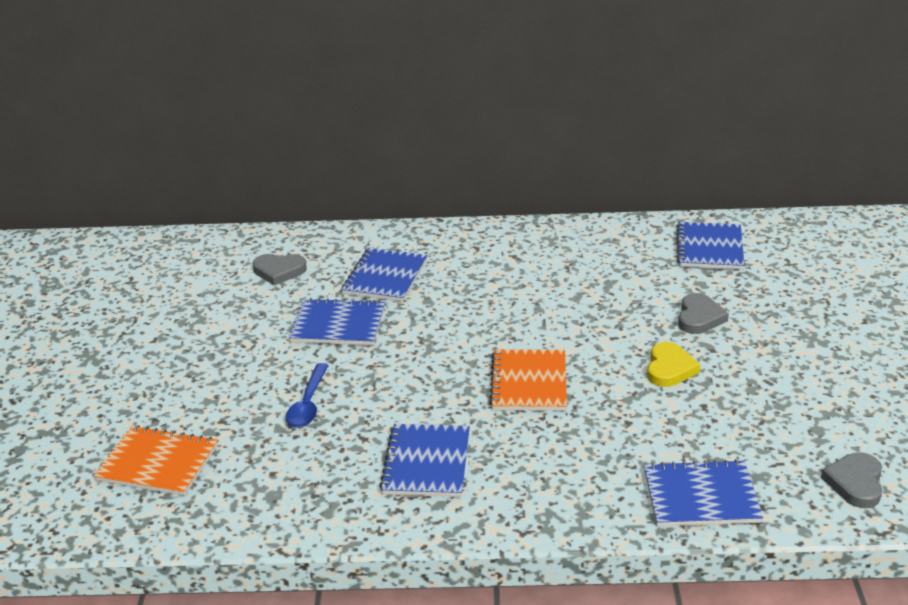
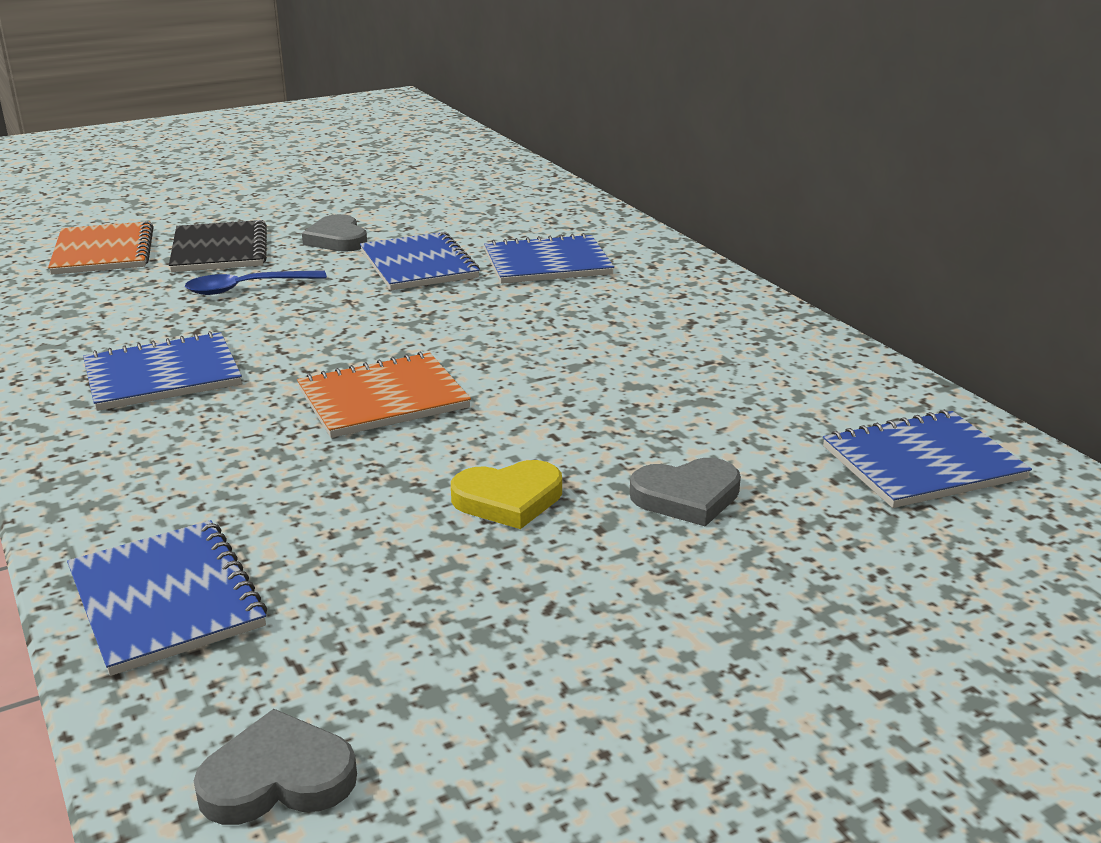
camera: 60 degrees right, 5 degrees down
(217, 404) = (220, 250): none -> black notebook
(279, 271) = (500, 214): grey heart -> grey heart (337, 239)

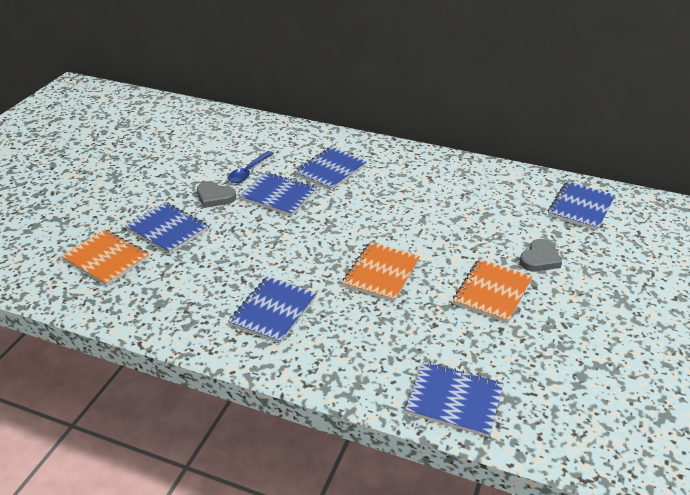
camera: 40 degrees left, 10 degrees up
(220, 250) = (167, 229): black notebook -> blue notebook
(247, 288) = (223, 245): blue spoon -> blue spoon (248, 172)
(278, 778) = (587, 430): grey heart -> none
(508, 499) = (492, 292): yellow heart -> orange notebook

